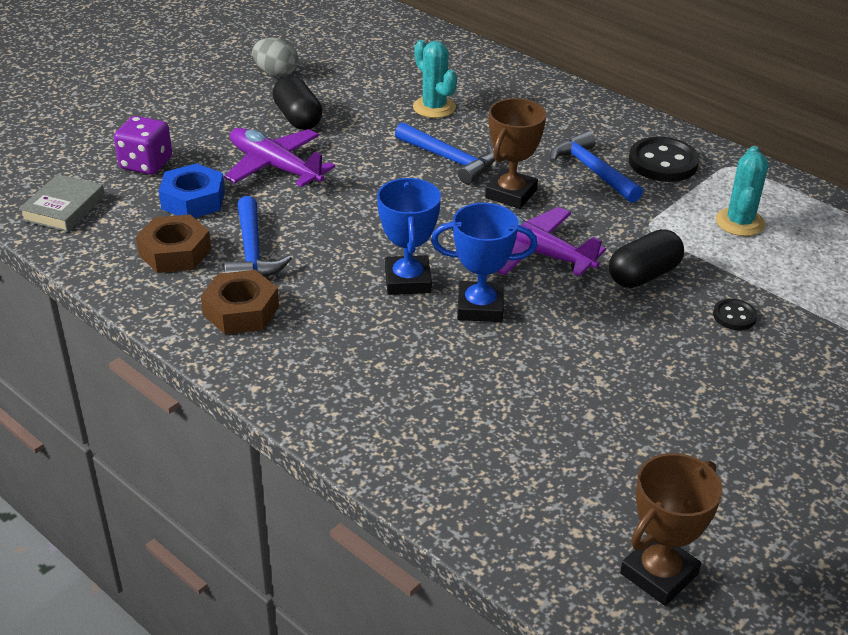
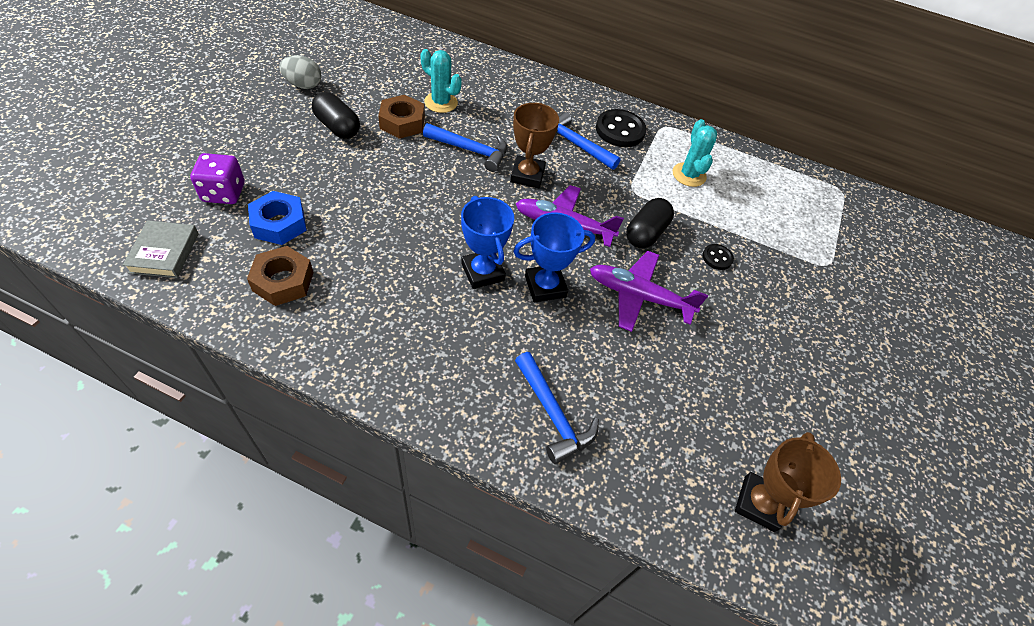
camera: 25 degrees left, 15 degrees up
(241, 311) = (362, 330): brown nut -> brown nut (402, 122)
(252, 252) = (349, 268): blue hammer -> blue hammer (552, 414)
(275, 167) = (336, 178): purple plane -> purple plane (638, 296)

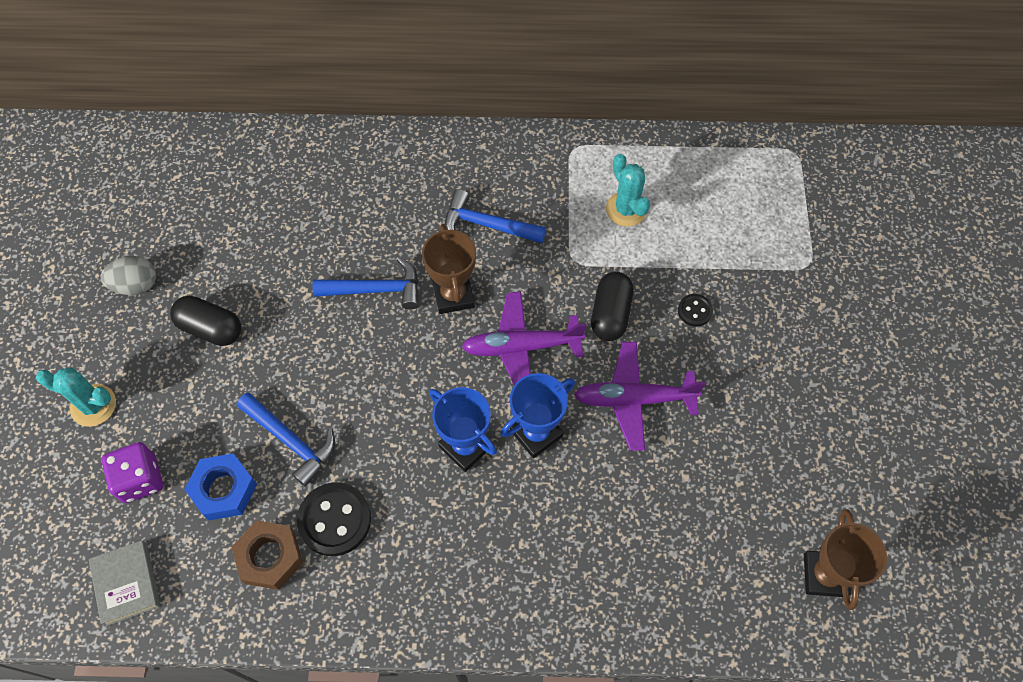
camera: 15 degrees left, 10 degrees up
(402, 122) = (279, 286): brown nut -> none
(441, 102) = (307, 234): turquoise cactus -> turquoise cactus (93, 405)
(552, 414) = (606, 575): blue hammer -> blue hammer (291, 441)
(620, 130) = (526, 179): black button -> black button (335, 520)

